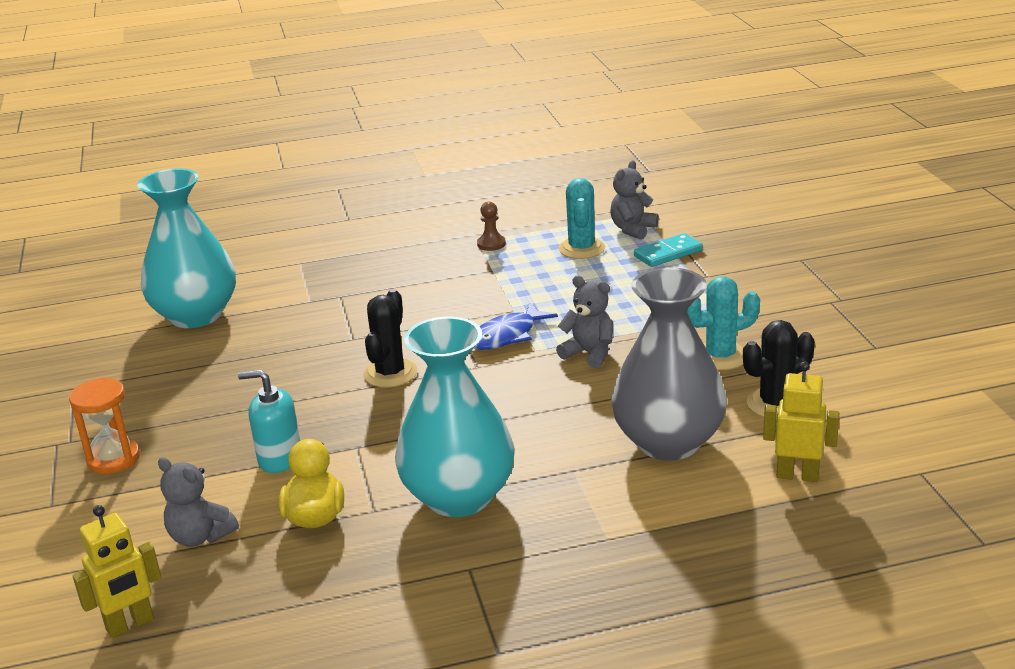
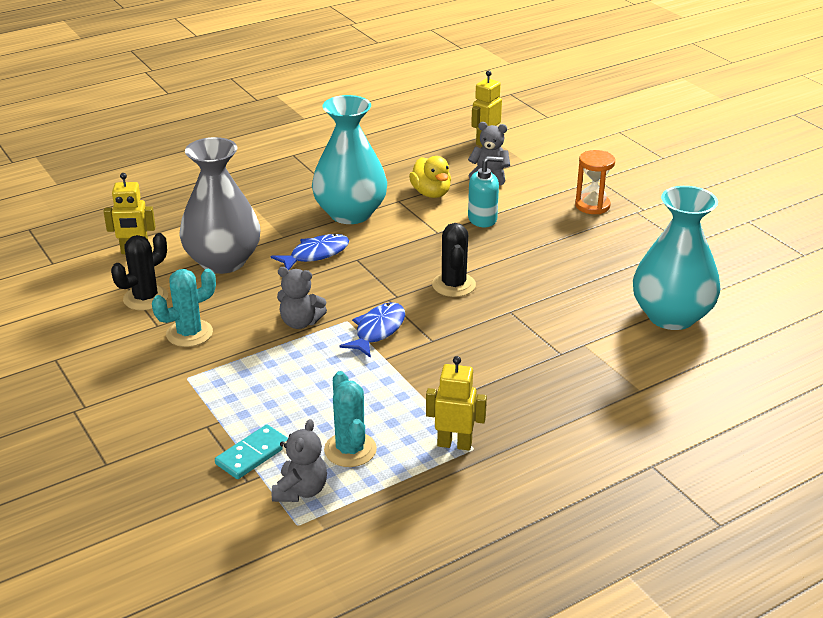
camera: 160 degrees right, 5 degrees up
(491, 244) = (454, 444): brown pawn -> yellow robot
(538, 435) = (316, 254): none -> blue fish

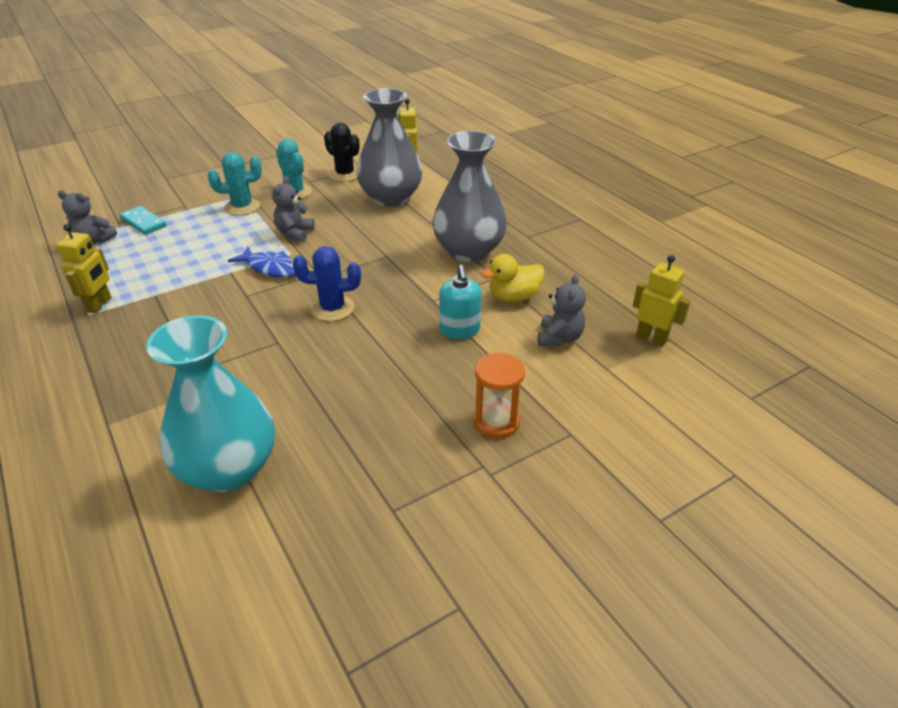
camera: 90 degrees right, 5 degrees up
(316, 254) = (397, 236): blue fish -> none
(350, 213) = (469, 251): turquoise vase -> grey vase
(350, 450) = (124, 258): turquoise cactus -> turquoise cactus (242, 207)
(453, 285) = (332, 308): black cactus -> blue cactus

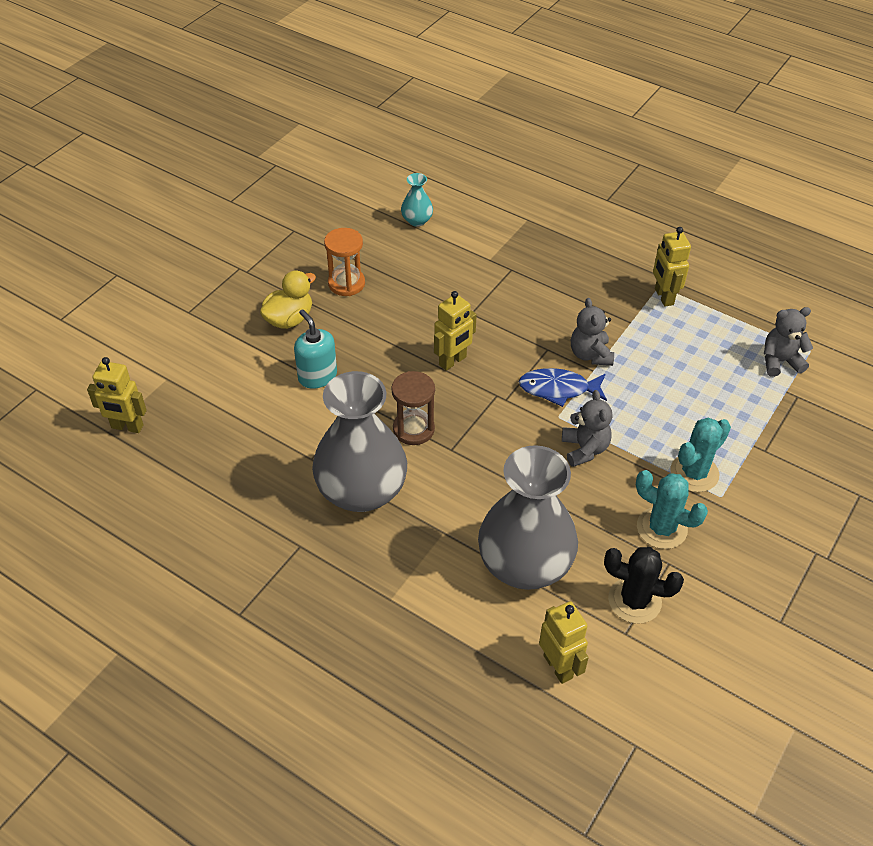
camera: 155 degrees right, 10 degrees up
(143, 222) = (770, 405): turquoise domino -> none
(228, 468) = (417, 220): turquoise vase -> turquoise vase, size x0.43
(332, 308) = (453, 361): blue cactus -> yellow robot
(404, 273) = (413, 429): none -> brown hourglass
(496, 422) = (249, 303): orange hourglass -> orange hourglass (346, 283)
(513, 297) = (281, 435): yellow duck -> yellow duck (289, 319)
(559, 338) = (219, 397): grey teddy bear -> grey teddy bear (590, 355)

